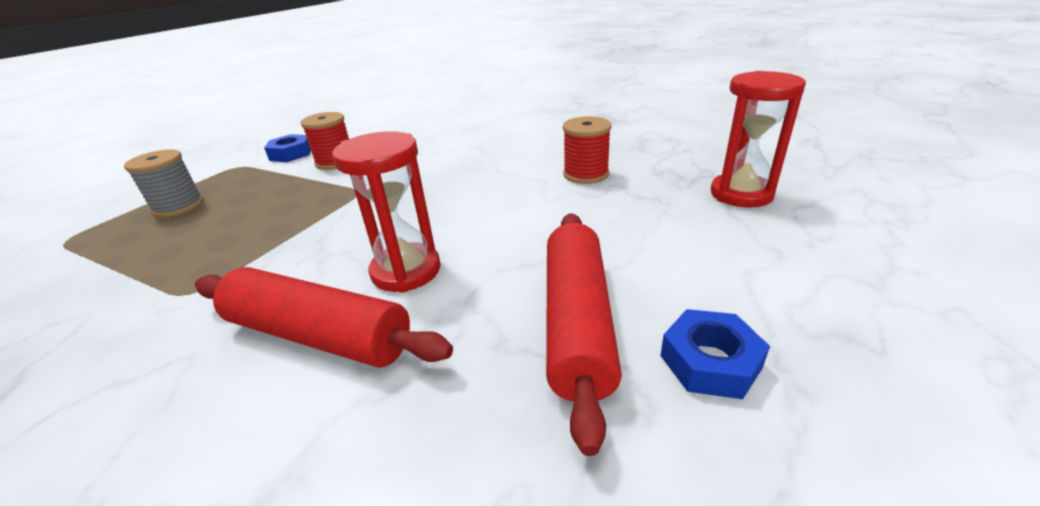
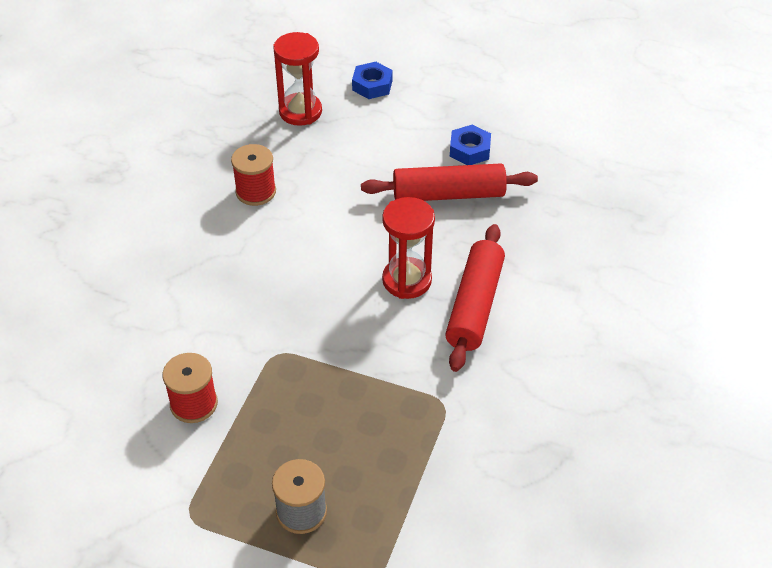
camera: 100 degrees left, 15 degrees up
(291, 154) = (156, 468): blue nut -> blue nut (372, 85)

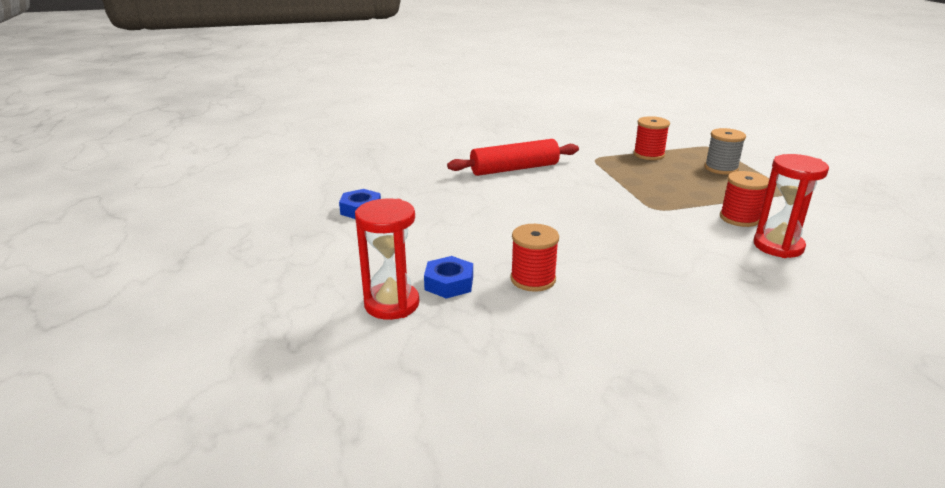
camera: 125 degrees left, 20 degrees down
(372, 85) = (306, 280): blue nut -> blue nut (449, 283)
(407, 280) = (527, 191): red hourglass -> red hourglass (778, 246)
(407, 471) = (649, 155): none -> red spool
(448, 194) = (423, 203): red rolling pin -> none

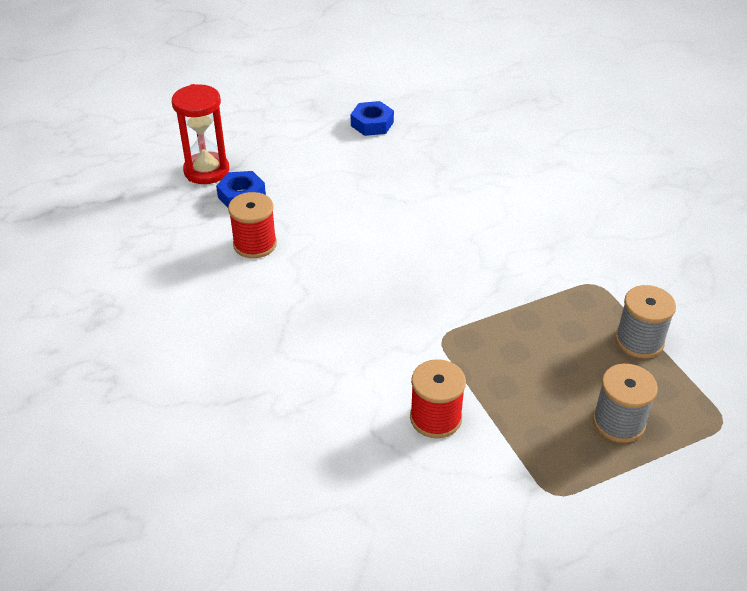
camera: 80 degrees right, 15 degrees up
(514, 169) = (521, 213): red rolling pin -> none
(649, 155) = (639, 341): red spool -> grey spool
(778, 246) = (362, 444): red hourglass -> none

